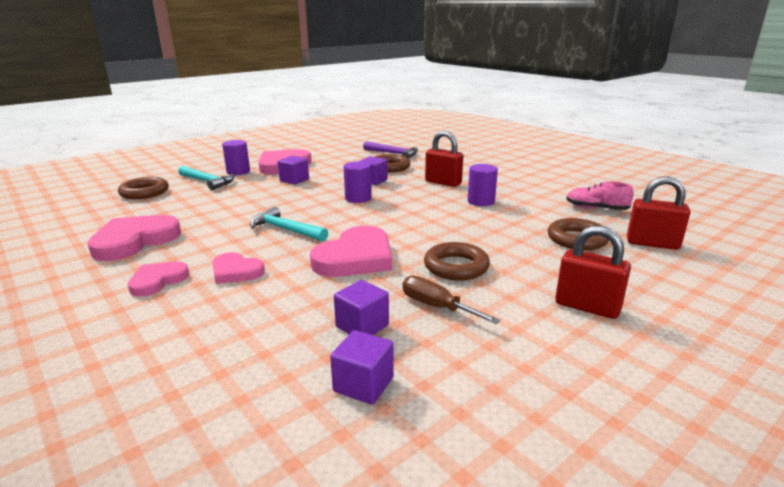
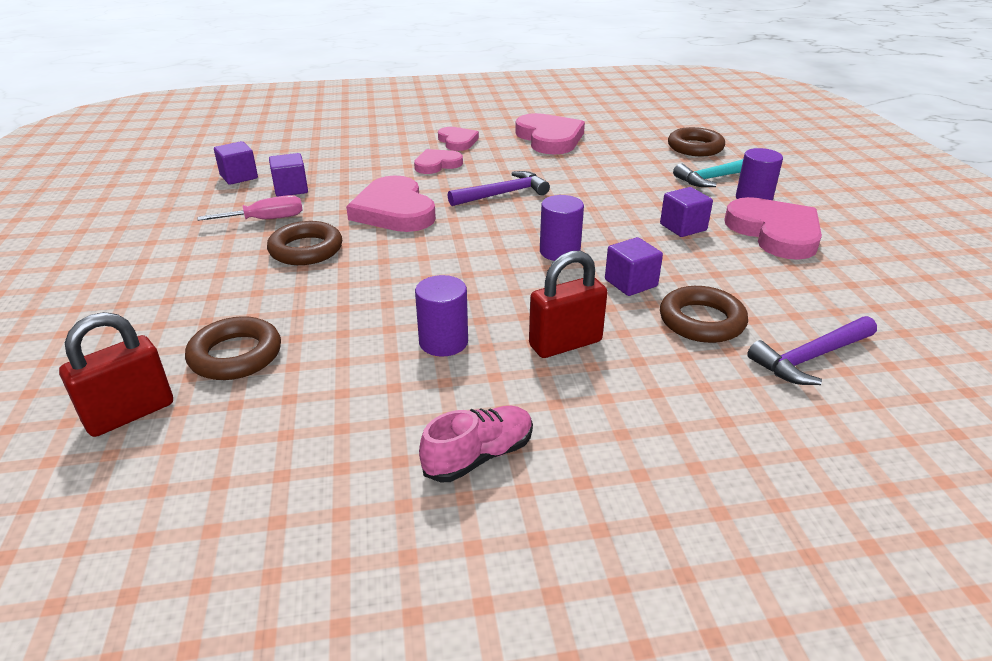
camera: 120 degrees right, 10 degrees up
(285, 230) = (502, 194): turquoise hammer -> purple hammer
(436, 307) = (266, 219): brown screwdriver -> pink screwdriver
(587, 307) = (150, 281): red padlock -> none
(596, 209) = (275, 449): pink shoe -> pink shoe (479, 456)

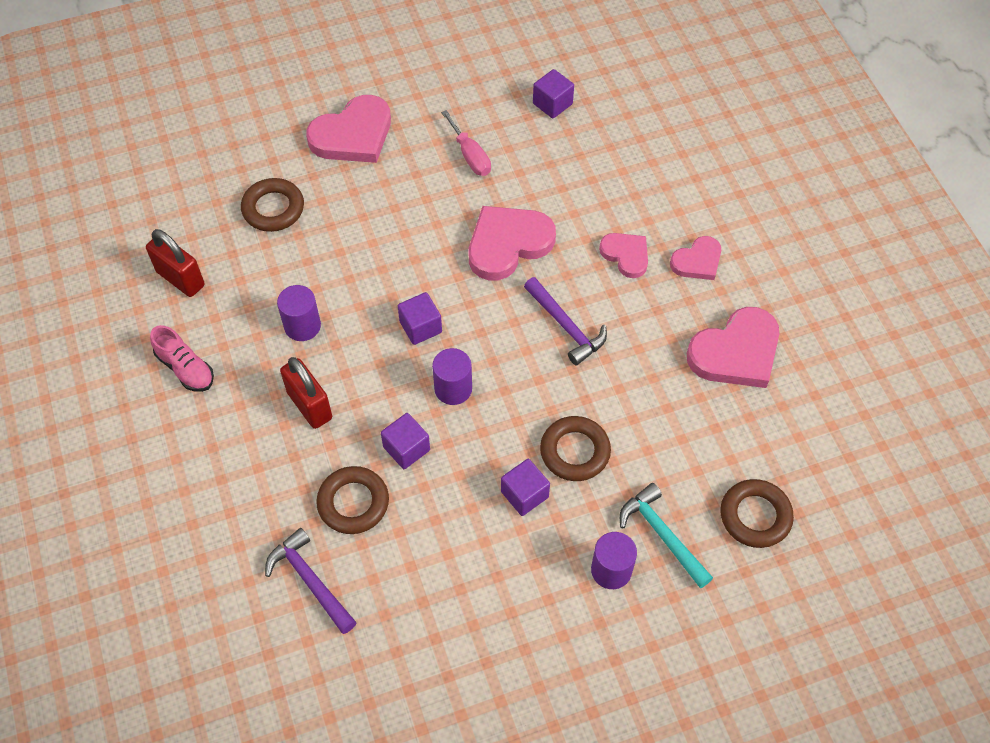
camera: 80 degrees right, 25 degrees up
(130, 413) = (210, 179): red padlock -> red padlock (180, 279)
(291, 189) = (535, 152): purple cube -> purple cube (420, 327)
(306, 249) = (422, 201): brown ring -> brown ring (575, 451)
(775, 232) = (530, 582): pink heart -> pink heart (353, 135)

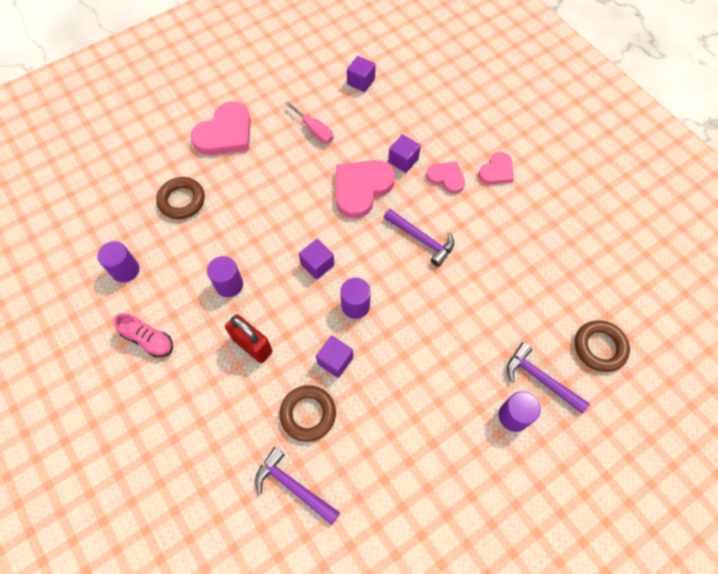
camera: 15 degrees left, 5 degrees up
(180, 279) = (125, 270): red padlock -> purple cylinder
(524, 494) = (432, 374): purple cube -> purple cube (403, 160)
(575, 451) = (458, 331): brown ring -> none
(662, 535) = (540, 379): turquoise hammer -> purple hammer
(736, 352) = (545, 230): pink heart -> none

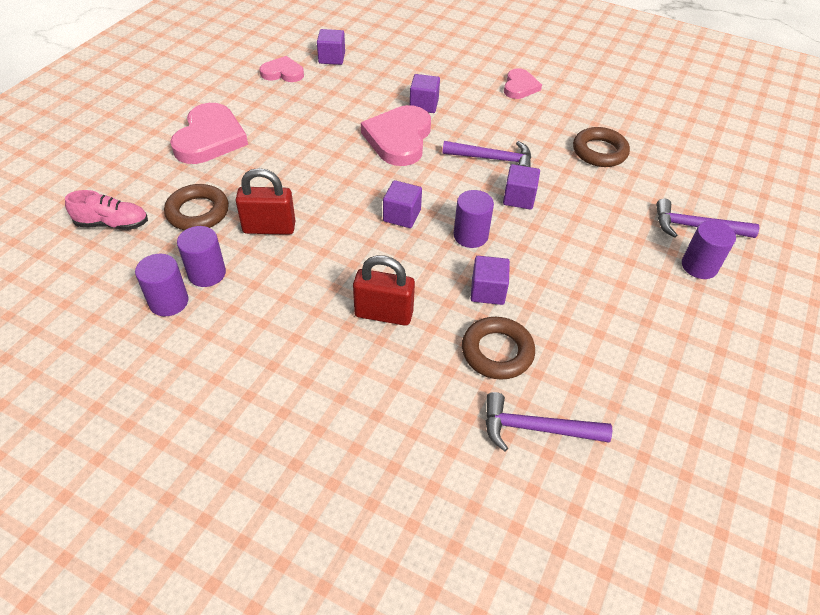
camera: 30 degrees left, 15 degrees down
(148, 340) = (248, 359): pink shoe -> pink shoe (113, 224)
(220, 235) = (269, 228): none -> red padlock
(229, 285) = (313, 268): purple cylinder -> purple cylinder (207, 273)
(314, 130) = (312, 108): pink screwdriver -> none
(416, 287) = (519, 198): none -> purple cube
(446, 178) = (477, 105): pink heart -> pink heart (282, 73)
(599, 347) = (723, 184): brown ring -> brown ring (599, 152)

